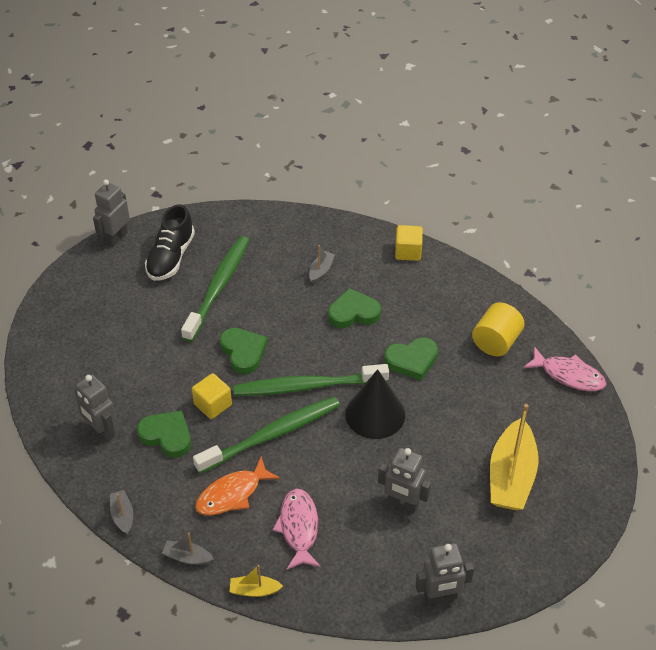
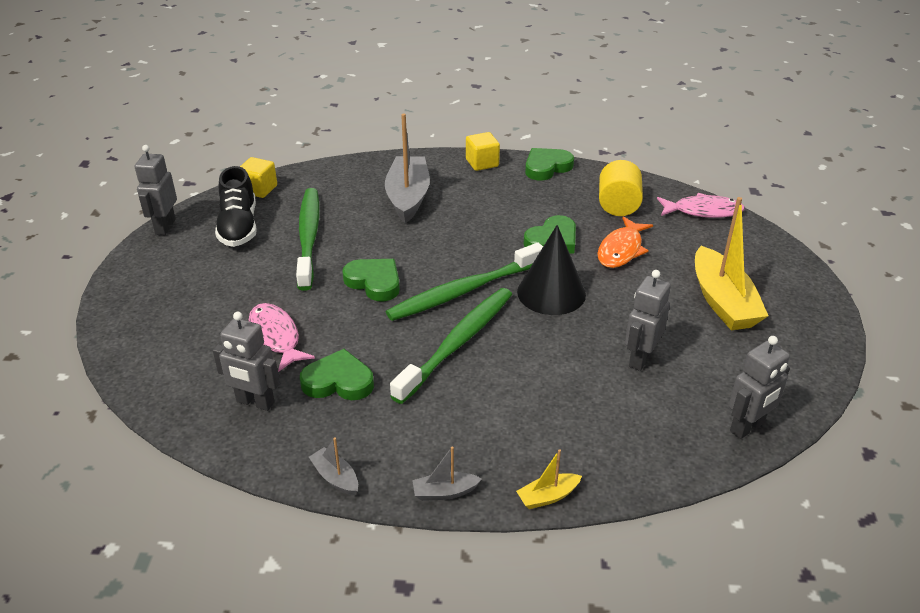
camera: 25 degrees left, 10 degrees down
(213, 404) = (372, 337): yellow cube -> yellow cube (259, 189)
(232, 494) = (453, 411): orange fish -> orange fish (621, 250)
(298, 528) = (551, 417): pink fish -> pink fish (275, 337)
(321, 271) = (408, 197): grey boat -> grey boat, size x2.19
(353, 312) = (465, 220): green heart -> green heart (546, 167)
(402, 503) = (640, 358): grey robot -> grey robot turned 120 degrees clockwise

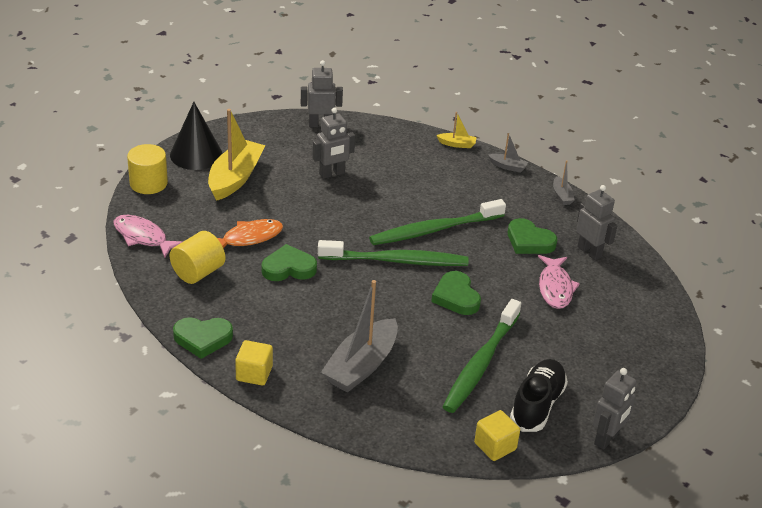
camera: 150 degrees left, 0 degrees up
(551, 293) = (337, 232): black cone -> black cone (196, 154)
(783, 257) = (148, 183): none -> yellow cylinder

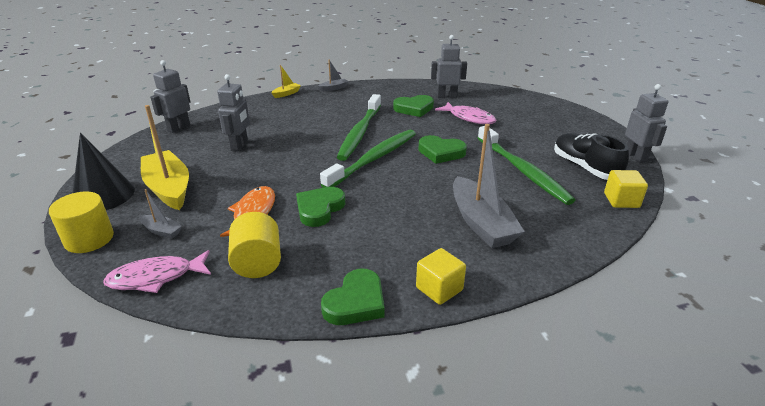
camera: 50 degrees left, 5 degrees down
(562, 195) = (384, 85): grey boat -> grey boat (162, 231)

